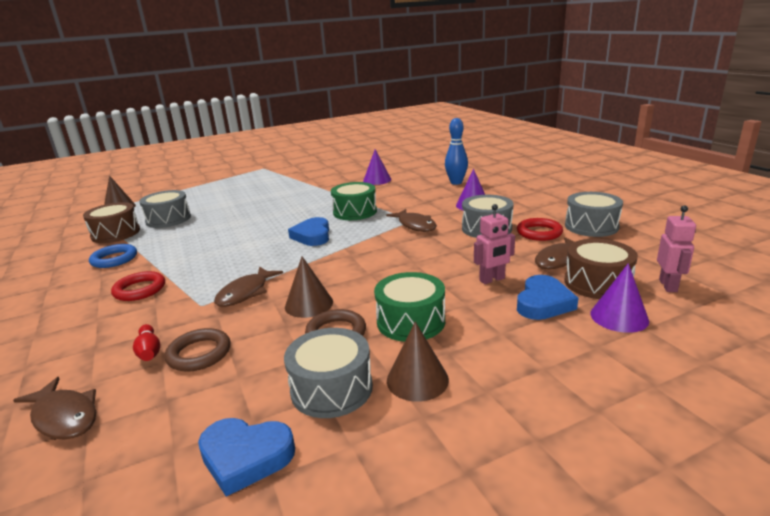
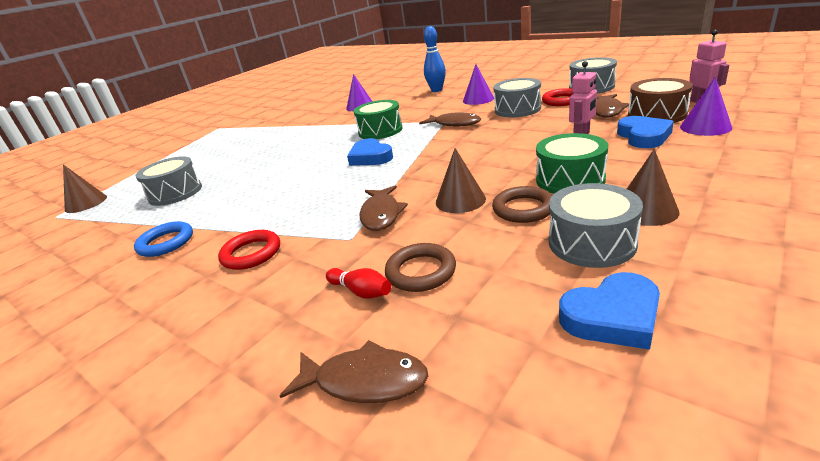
camera: 25 degrees left, 5 degrees up
(116, 233) = (124, 223): brown drum -> none

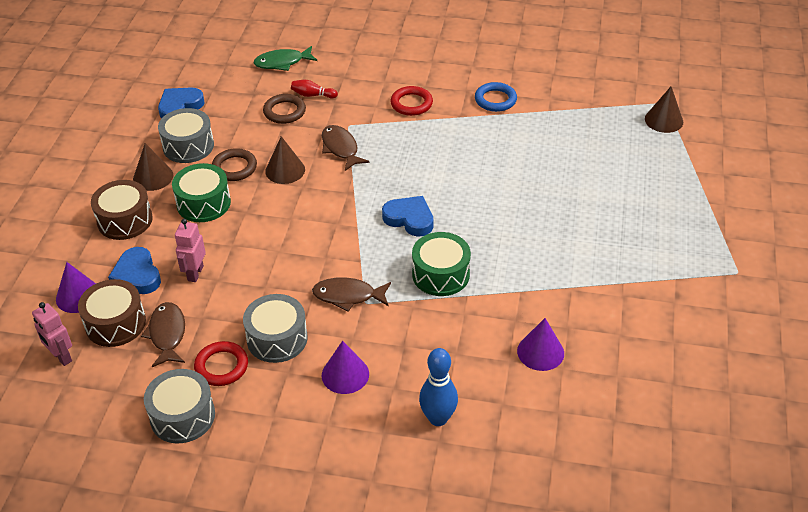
camera: 150 degrees right, 15 degrees up
(175, 193) = (577, 145): grey drum -> none
(365, 381) = (282, 63): brown fish -> green fish
(674, 172) = (125, 220): none -> brown drum

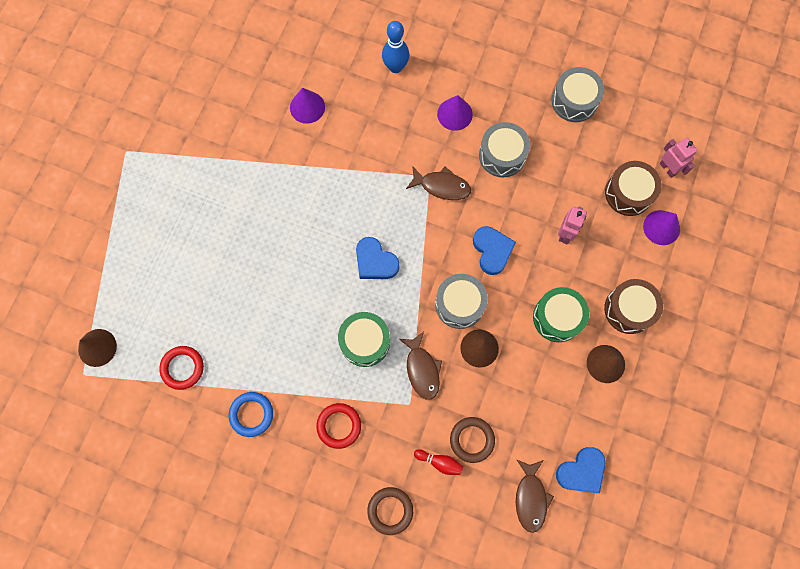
camera: 170 degrees left, 30 degrees up
(137, 275) = (614, 241): blue heart -> blue heart (492, 251)
(167, 334) = (587, 175): brown fish -> brown fish (531, 498)
(188, 146) = (572, 403): grey drum -> grey drum (459, 304)
(221, 366) = (545, 137): red ring -> red ring (182, 368)
(234, 168) = (527, 361): brown ring -> brown ring (390, 510)
(282, 63) = (466, 530): green fish -> none
(440, 274) = (363, 194): green drum -> green drum (365, 342)

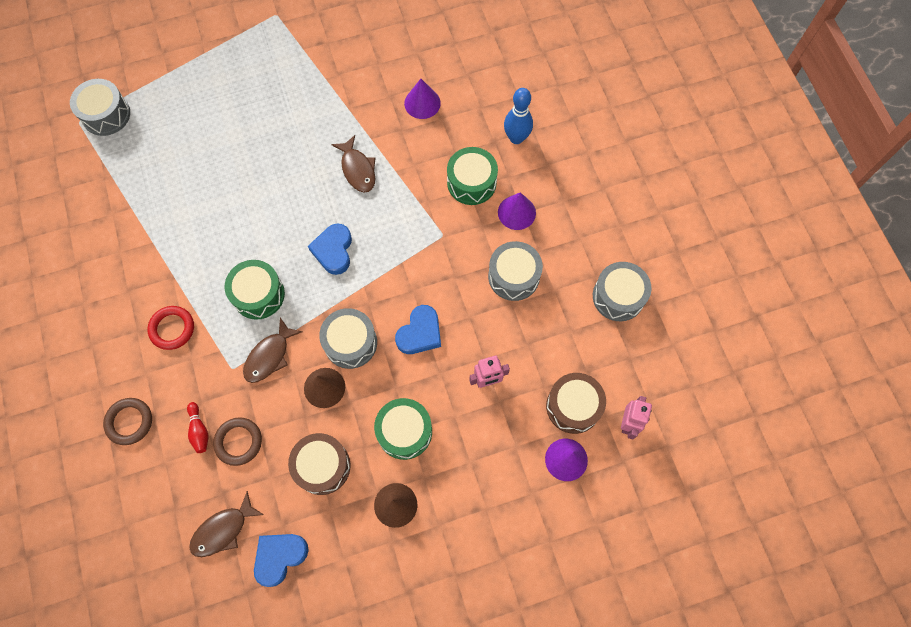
camera: 50 degrees right, 5 degrees down
(97, 347) = (106, 115): brown cone -> grey drum
(182, 368) = (134, 182): red ring -> none
(251, 414) = (133, 258): blue ring -> none
(404, 125) = (471, 182): none -> green drum
(442, 186) = (443, 251): brown fish -> brown fish (358, 169)
(581, 471) = (279, 557): blue heart -> blue heart turned 120 degrees clockwise
(629, 309) = (463, 488): brown drum -> brown drum (322, 466)

